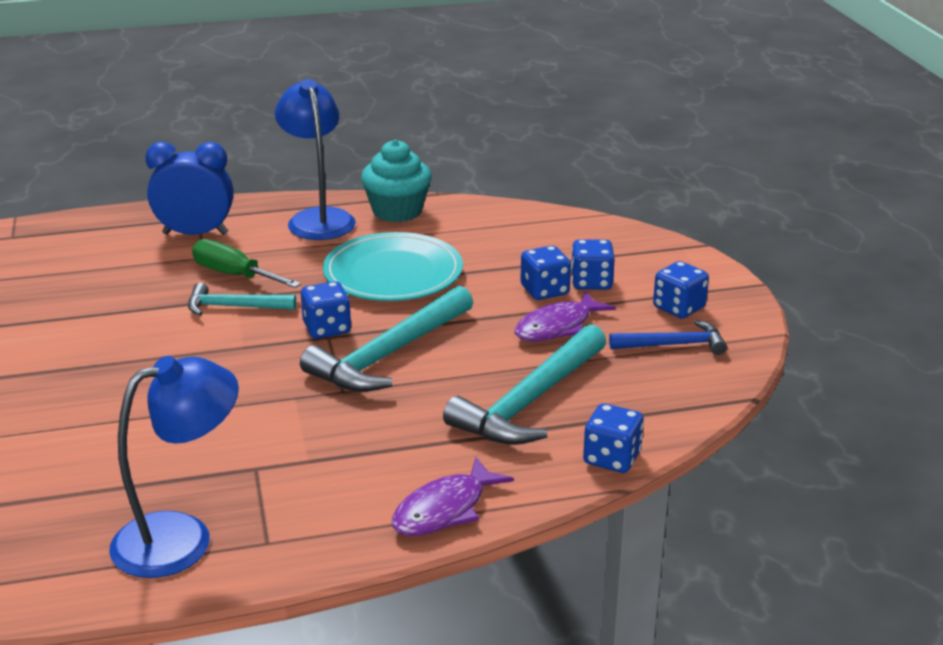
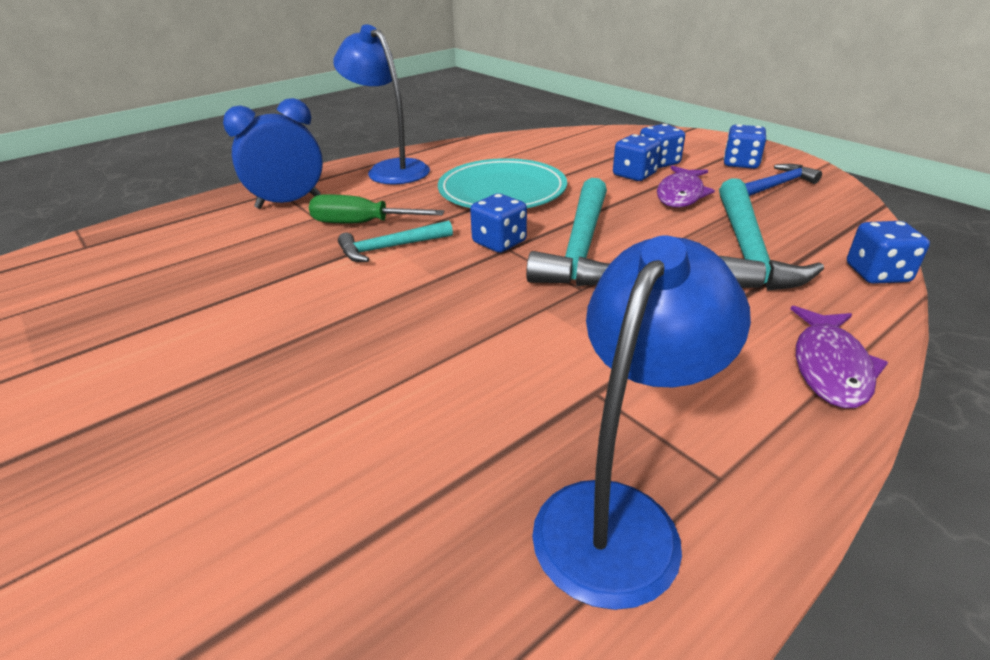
camera: 25 degrees left, 5 degrees up
(397, 211) = (450, 152): turquoise cupcake -> none

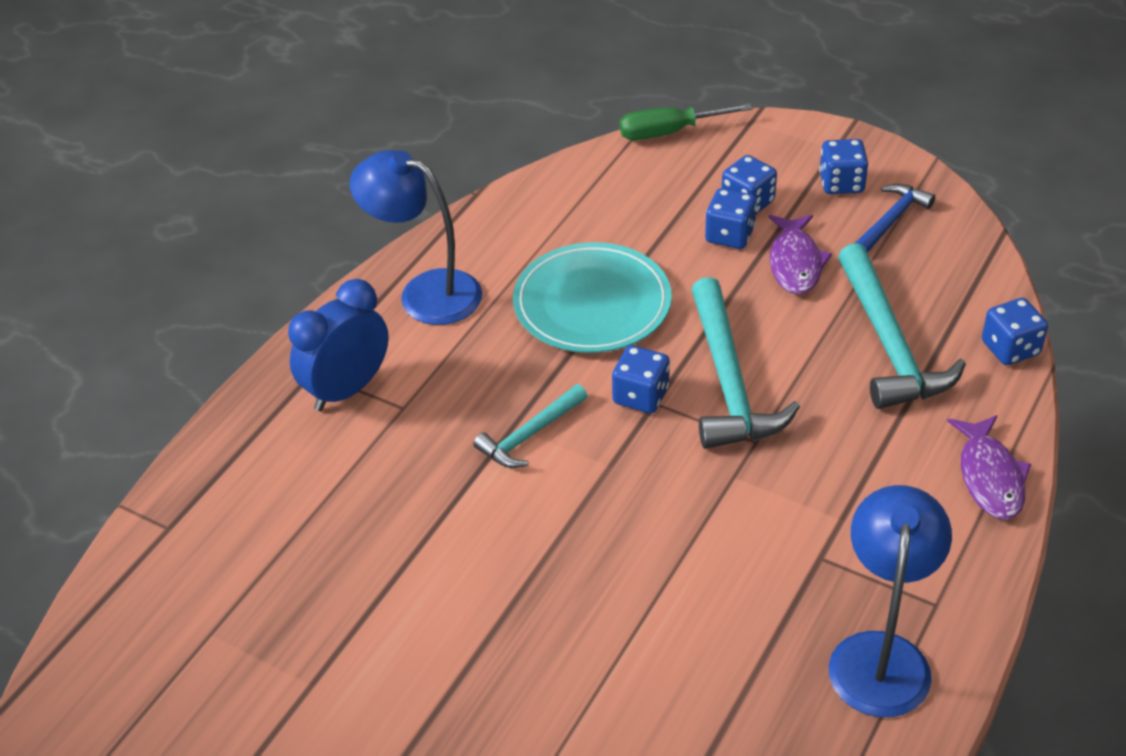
camera: 20 degrees left, 10 degrees up
(362, 223) = (468, 404): green screwdriver -> green screwdriver (669, 132)

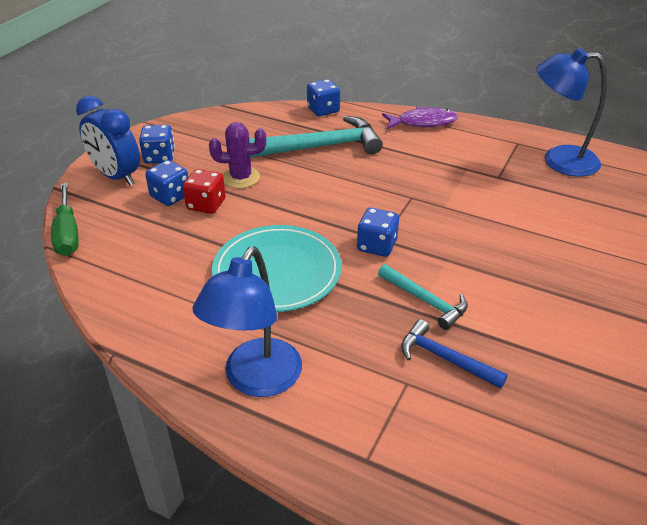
camera: 95 degrees left, 5 degrees down
(347, 389) = (390, 428): blue clock -> blue clock (116, 176)
(729, 235) = (206, 205): blue dice -> red dice
(729, 383) = (360, 207): turquoise hammer -> none
(795, 263) = (241, 178): purple fish -> purple cactus
(892, 220) = (203, 140): blue hammer -> blue hammer (444, 358)

